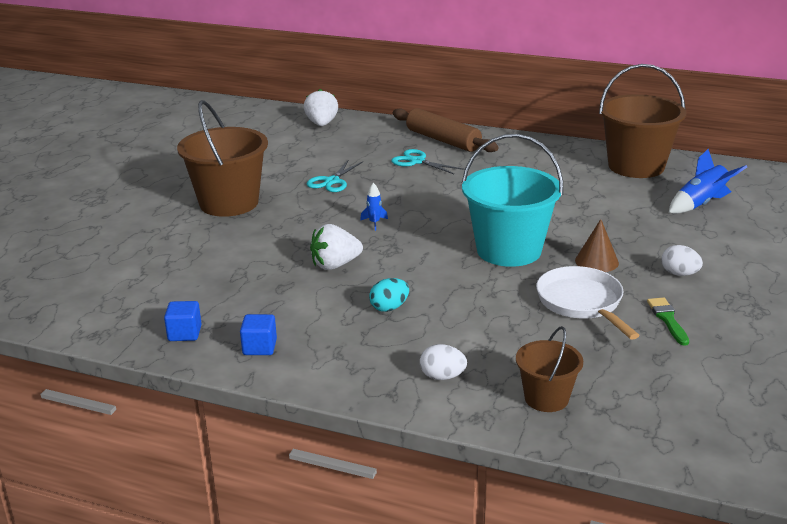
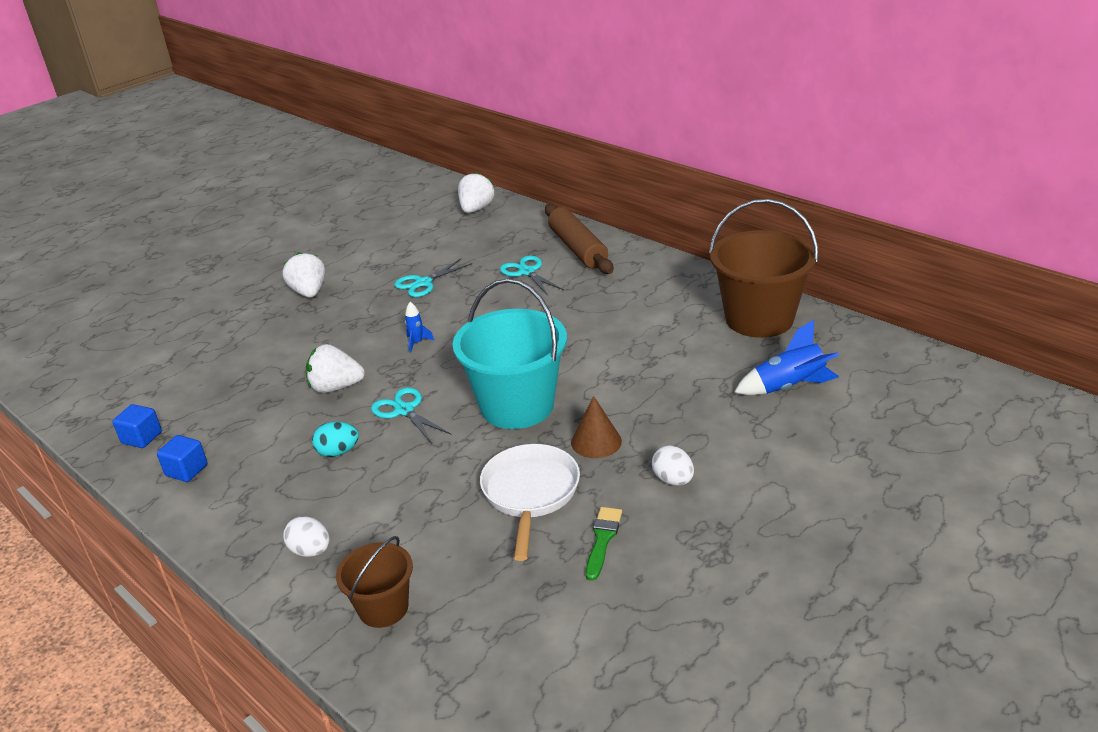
camera: 25 degrees right, 5 degrees up
(229, 203) = (309, 292): brown bucket -> white strawberry
(416, 270) = (404, 410): none -> turquoise scissors

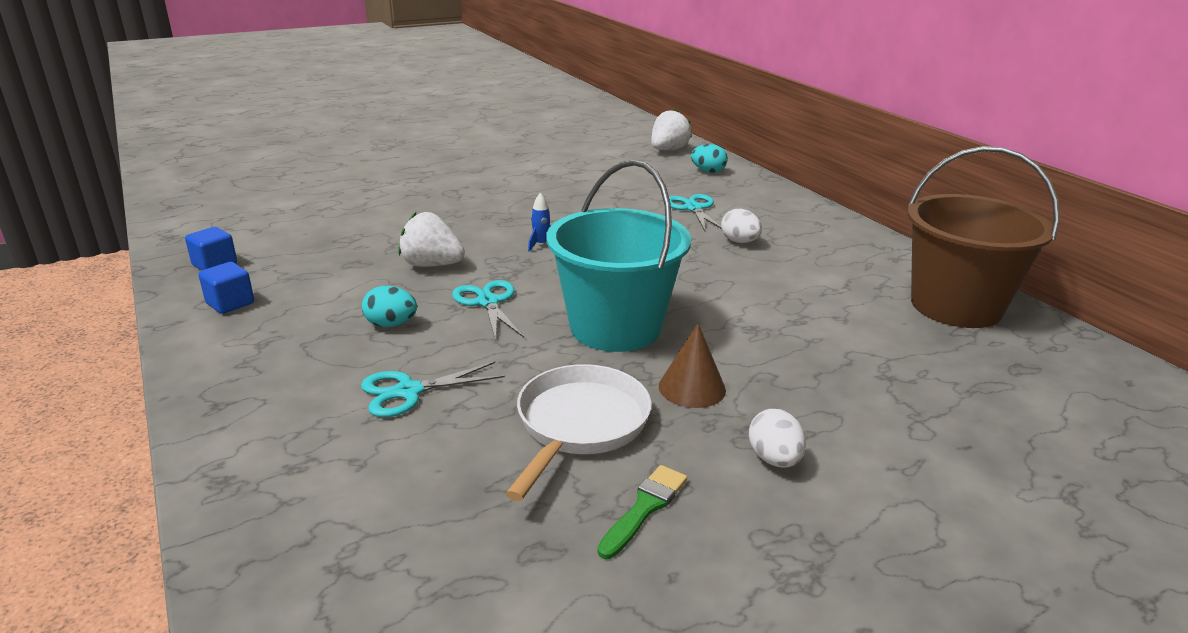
camera: 15 degrees right, 5 degrees down
(309, 292) = (463, 182): white strawberry -> none
(311, 551) = (288, 417): white egg -> white egg (739, 242)
(383, 608) = (320, 509): brown bucket -> none
(423, 283) = (579, 197): turquoise scissors -> turquoise scissors (409, 391)
(522, 227) = (708, 171): none -> turquoise egg
(578, 248) = (759, 199): brown rolling pin -> none
(788, 387) = (975, 388): blue rocket -> none

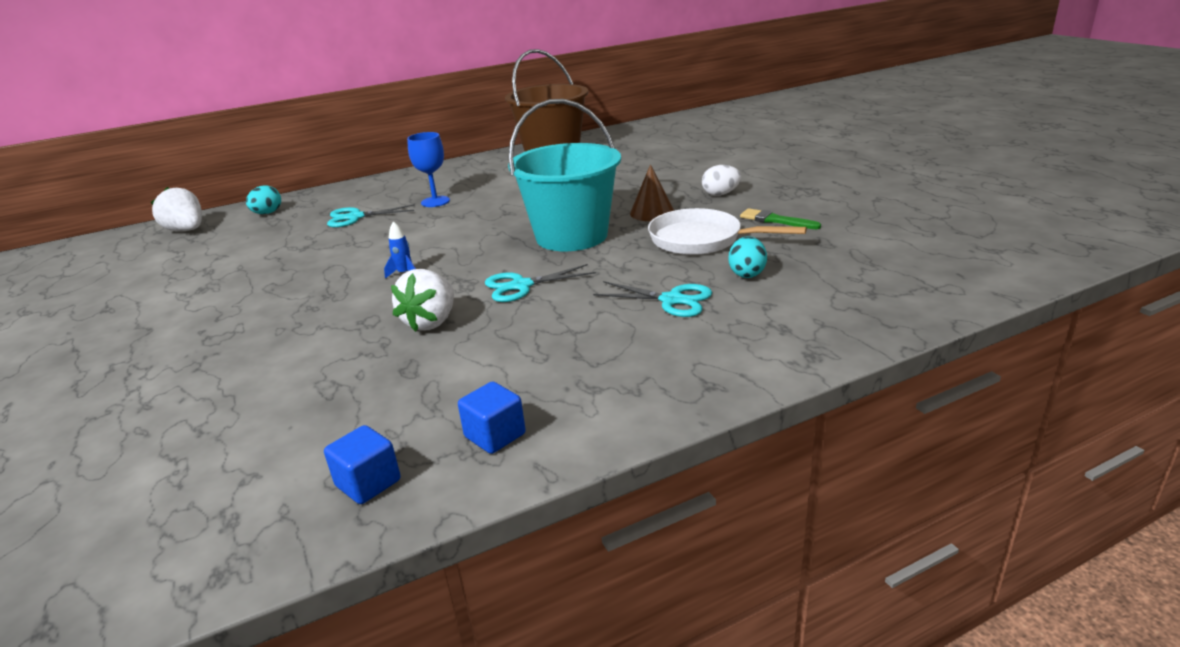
camera: 85 degrees left, 0 degrees up
(391, 324) = (559, 324): turquoise egg -> turquoise egg (747, 273)
(409, 391) = (671, 300): turquoise scissors -> turquoise scissors turned 45 degrees counterclockwise
(739, 242) = (435, 201): white egg -> blue goblet

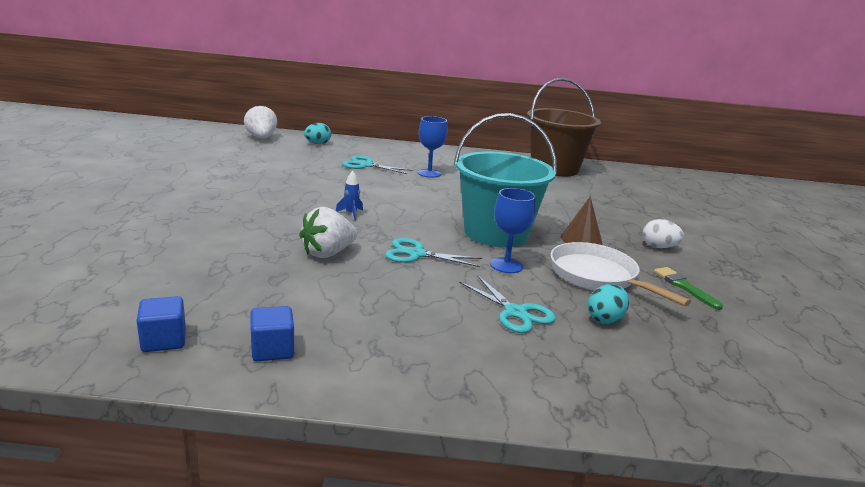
camera: 25 degrees right, 5 degrees down
(615, 262) = (506, 265): none -> blue goblet

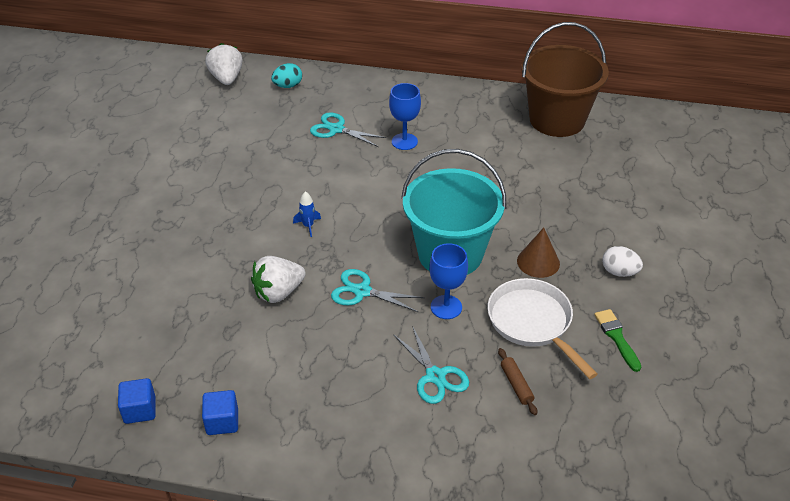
camera: 10 degrees right, 20 degrees up
(605, 319) = (516, 385): turquoise egg -> brown rolling pin

